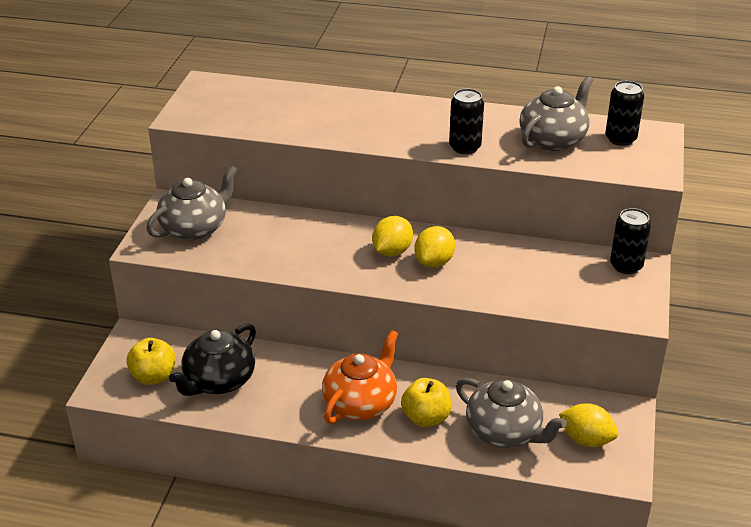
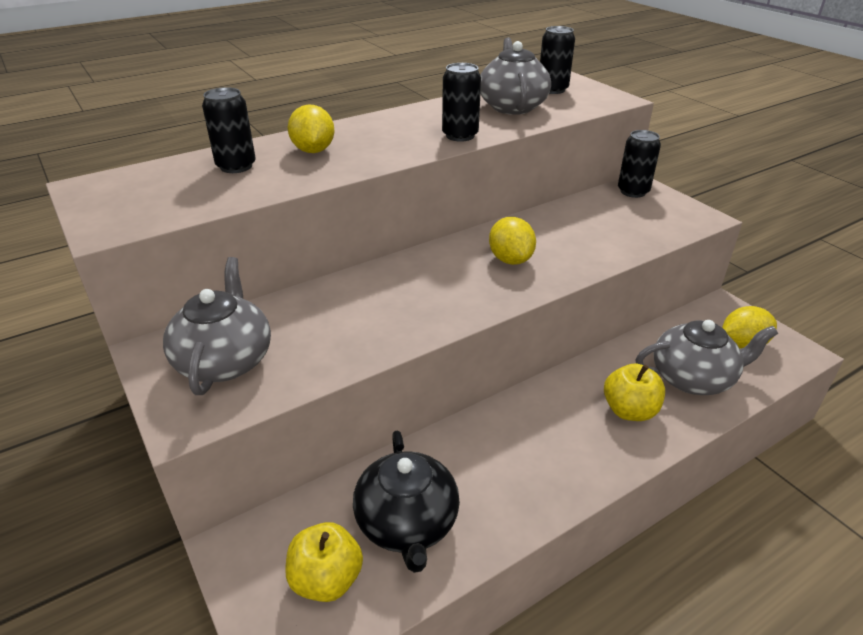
camera: 45 degrees left, 0 degrees up
(294, 105) = (236, 166): none -> black can
(361, 403) = (564, 438): orange teapot -> none
(392, 251) = (463, 270): yellow lemon -> yellow lemon (313, 151)

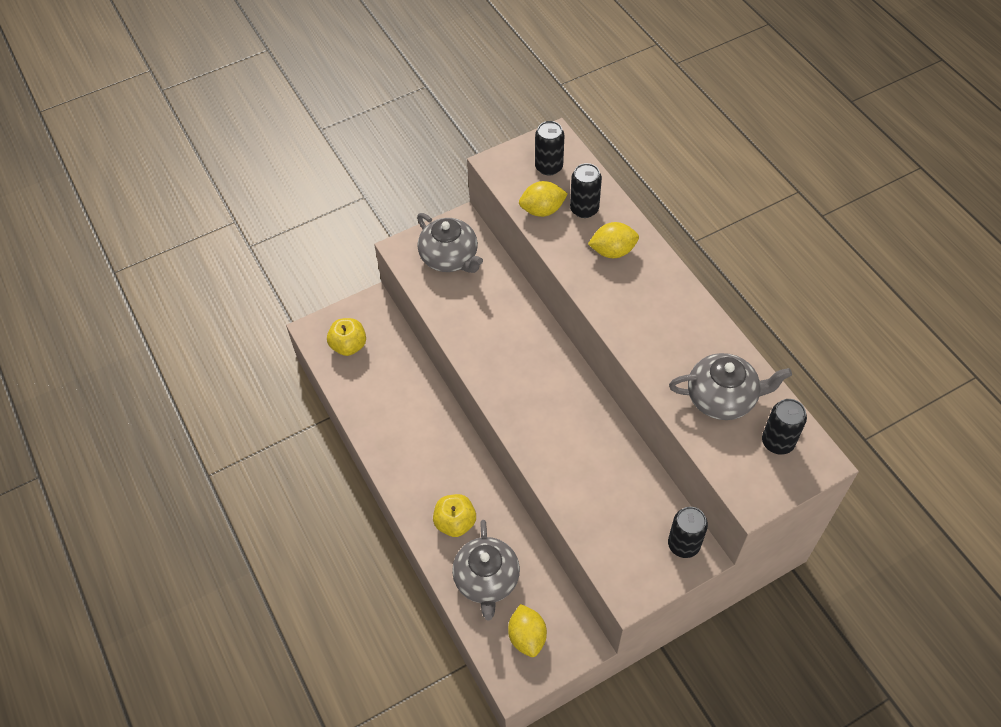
camera: 95 degrees right, 20 degrees up
(225, 361) = (450, 258): grey teapot -> grey teapot turned 45 degrees clockwise
(407, 523) = (377, 382): black teapot -> none
(460, 135) = (646, 350): black can -> black can (549, 167)
(510, 259) = (557, 419): yellow lemon -> yellow lemon (542, 210)

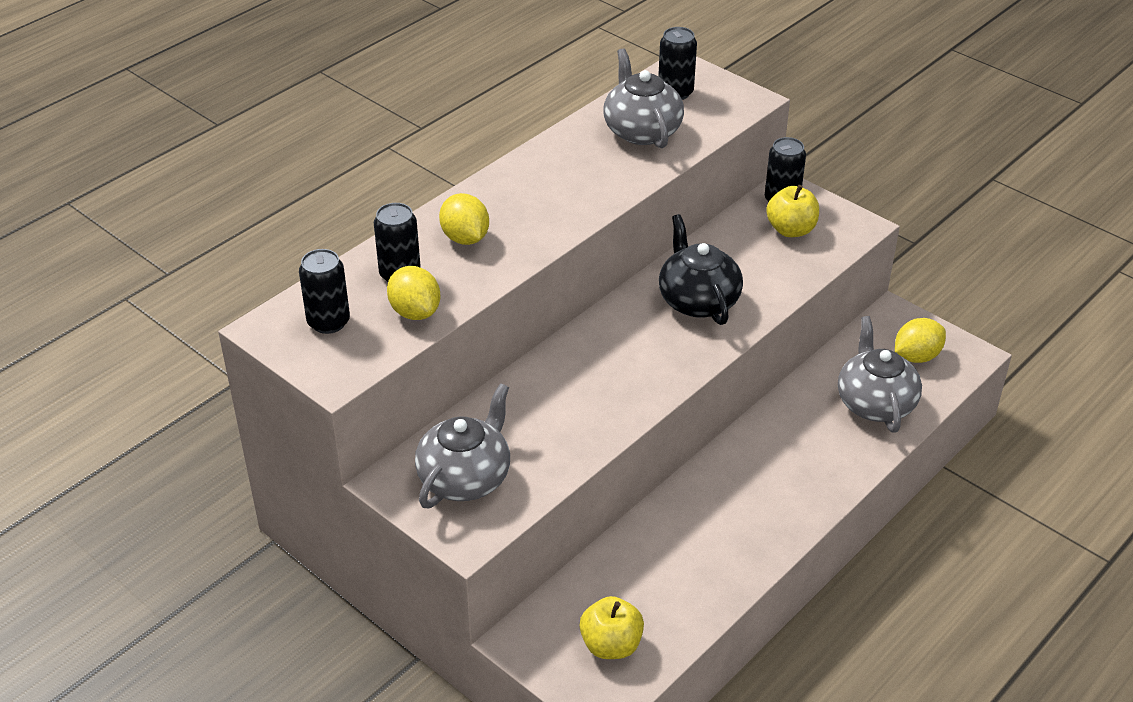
camera: 110 degrees left, 15 degrees down
(455, 523) = (822, 448): yellow apple -> yellow apple (791, 230)
(486, 580) = (875, 403): grey teapot -> grey teapot turned 75 degrees counterclockwise
(571, 435) = (698, 300): none -> black teapot

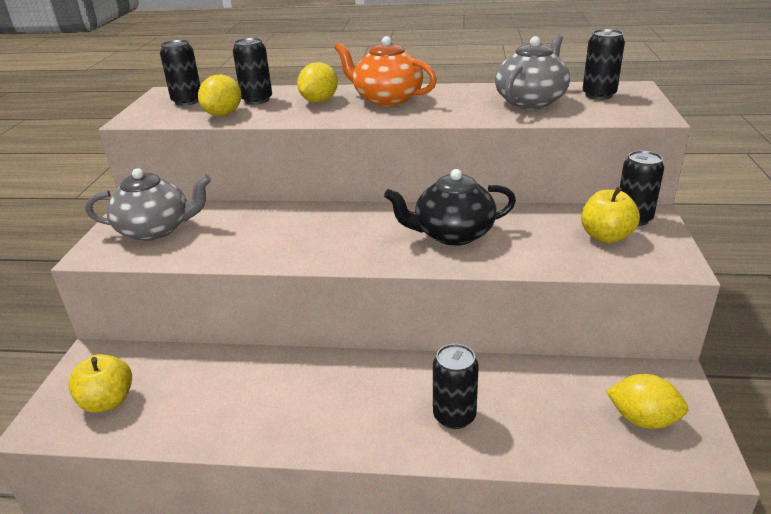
camera: 55 degrees right, 10 degrees down
(521, 198) = (387, 99): none -> orange teapot
(698, 300) = (452, 234): black teapot -> black teapot turned 135 degrees counterclockwise
(830, 443) = (454, 416): none -> black can
(875, 403) = (541, 421): grey teapot -> none

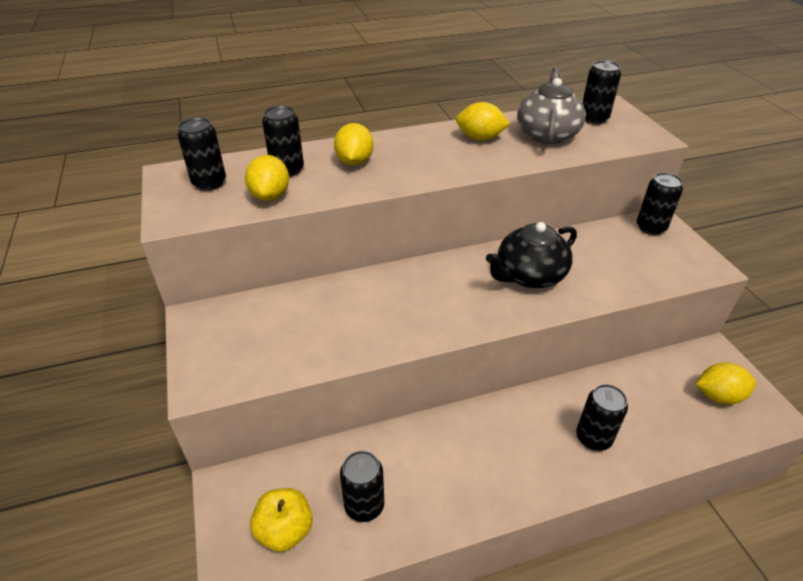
camera: 25 degrees left, 10 degrees up
(155, 230) = (245, 337): grey teapot -> none
(186, 404) = (364, 505): none -> black can
(387, 99) = (418, 149): orange teapot -> none
(456, 97) = (480, 138): none -> yellow lemon
(606, 236) = (645, 250): yellow apple -> none

